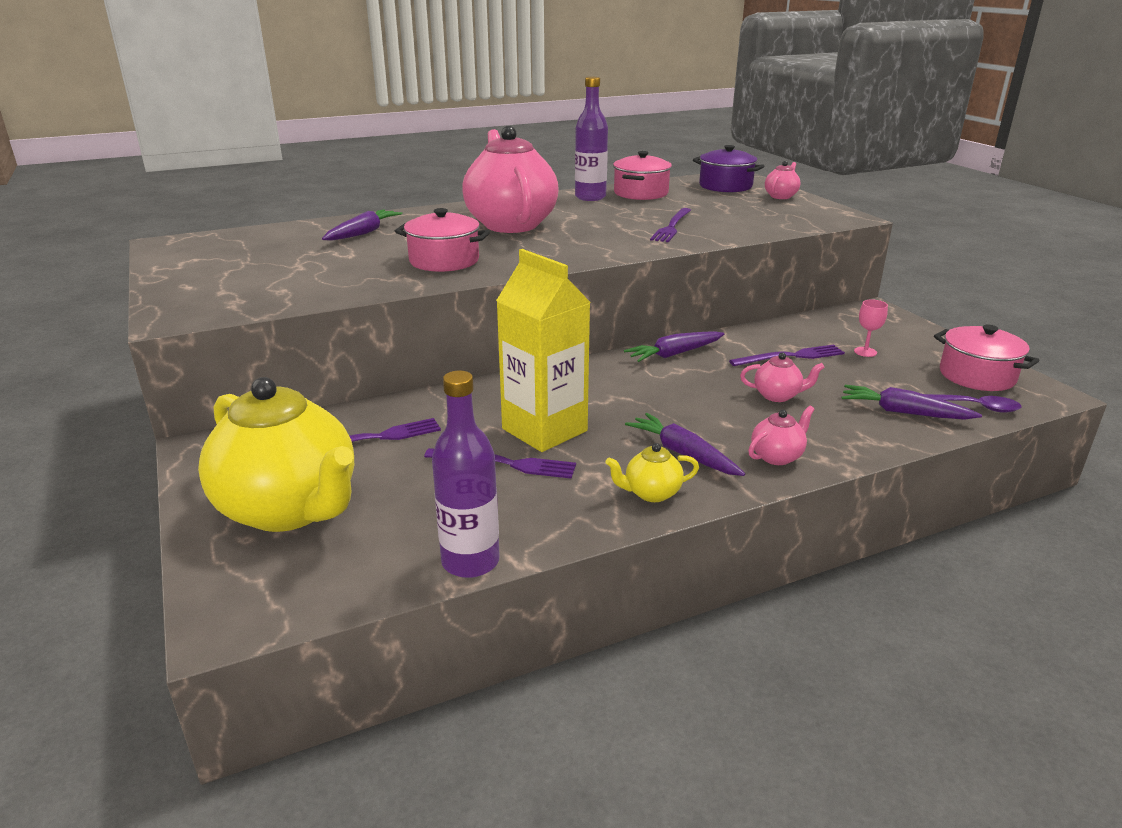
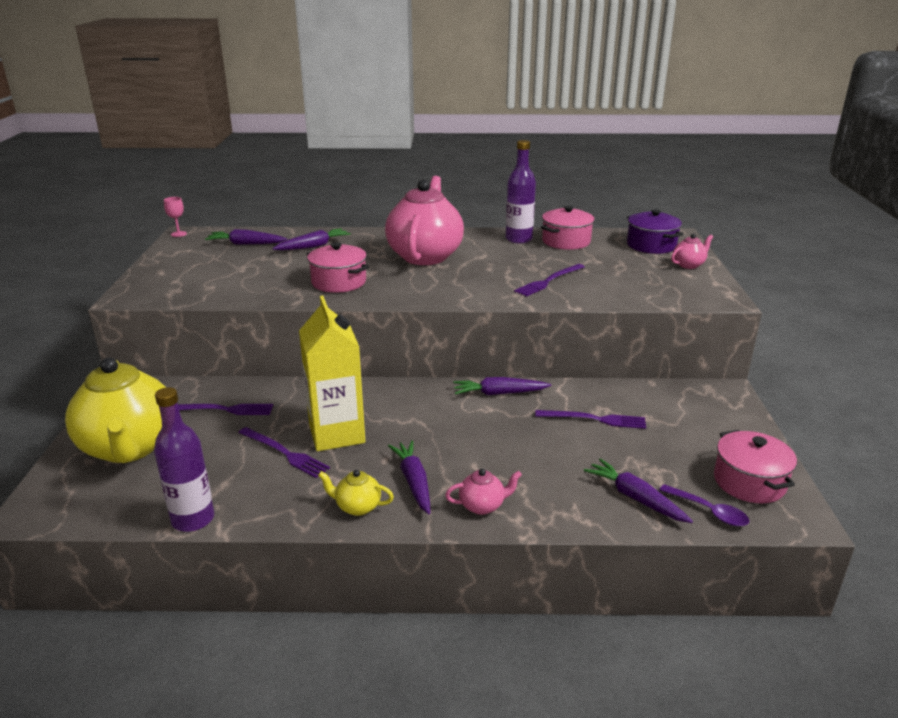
camera: 25 degrees right, 0 degrees up
(270, 242) = (246, 244): none -> purple carrot
(777, 396) = (542, 453): pink teapot -> none
(865, 352) = (668, 431): pink goblet -> pink goblet (178, 234)

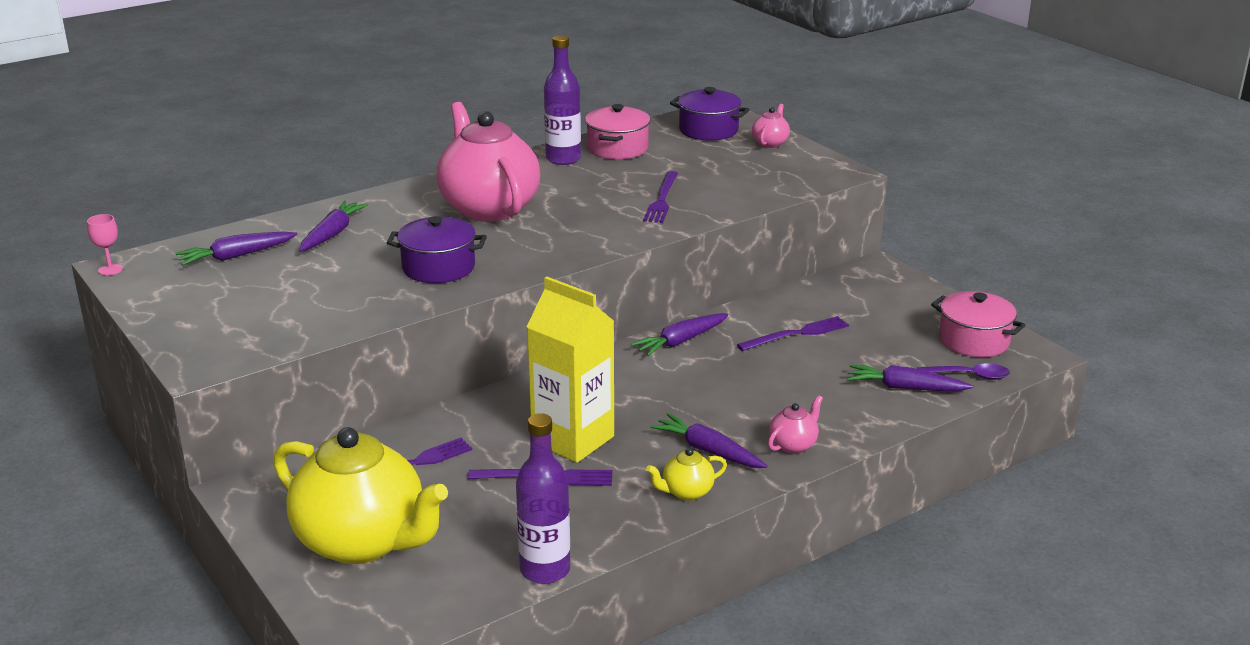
camera: 35 degrees left, 0 degrees up
(339, 282) = (438, 268): pink pot -> purple pot

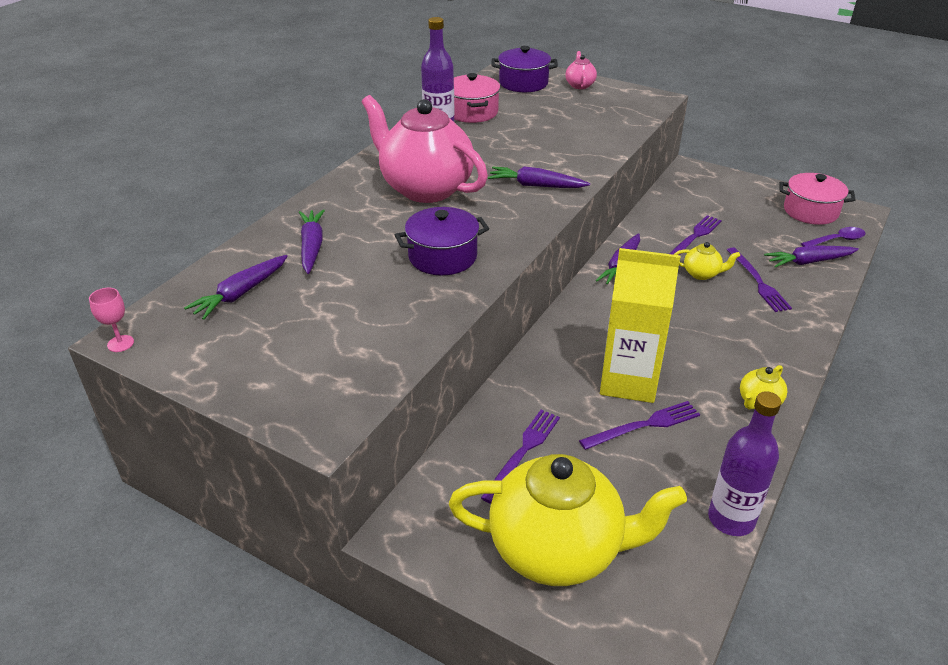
camera: 25 degrees left, 10 degrees up
(662, 199) = (554, 149): purple fork -> purple fork (758, 282)
(708, 451) = (736, 358): purple carrot -> purple carrot (536, 185)
(763, 369) = (702, 274): none -> yellow teapot
(793, 445) = (787, 334): pink teapot -> none

